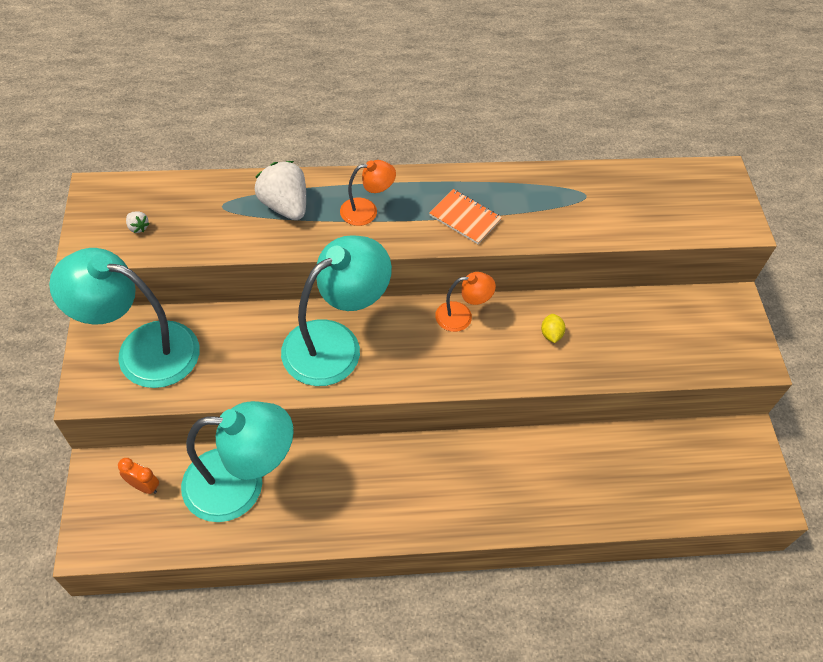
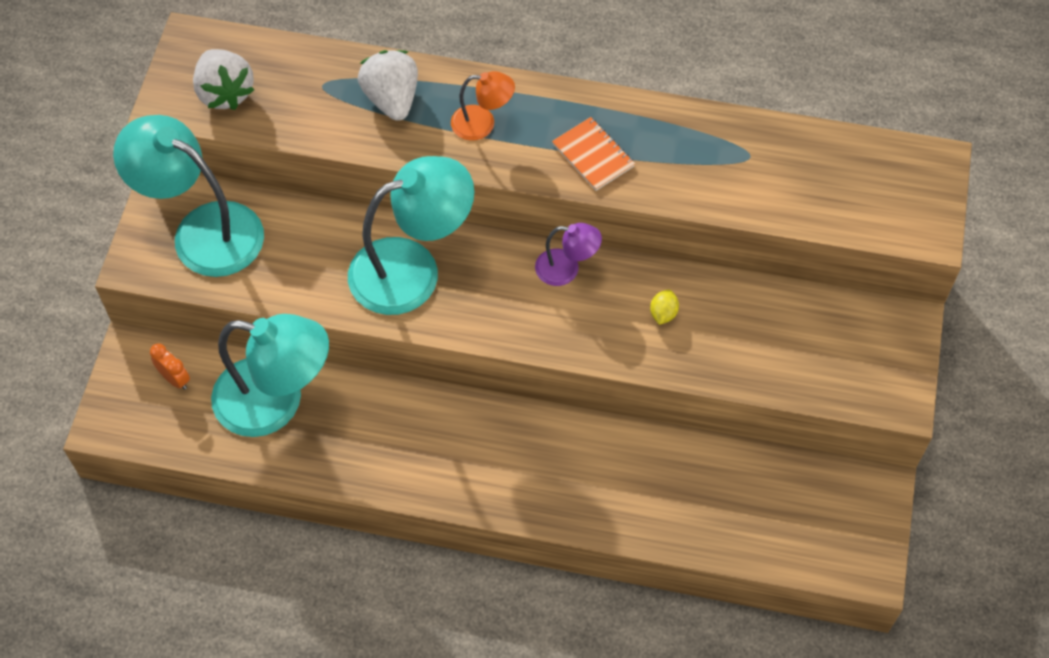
camera: 20 degrees right, 5 degrees up
(138, 227) = (225, 93): white strawberry -> white strawberry, size x2.41
(461, 316) = (566, 269): orange lamp -> purple lamp

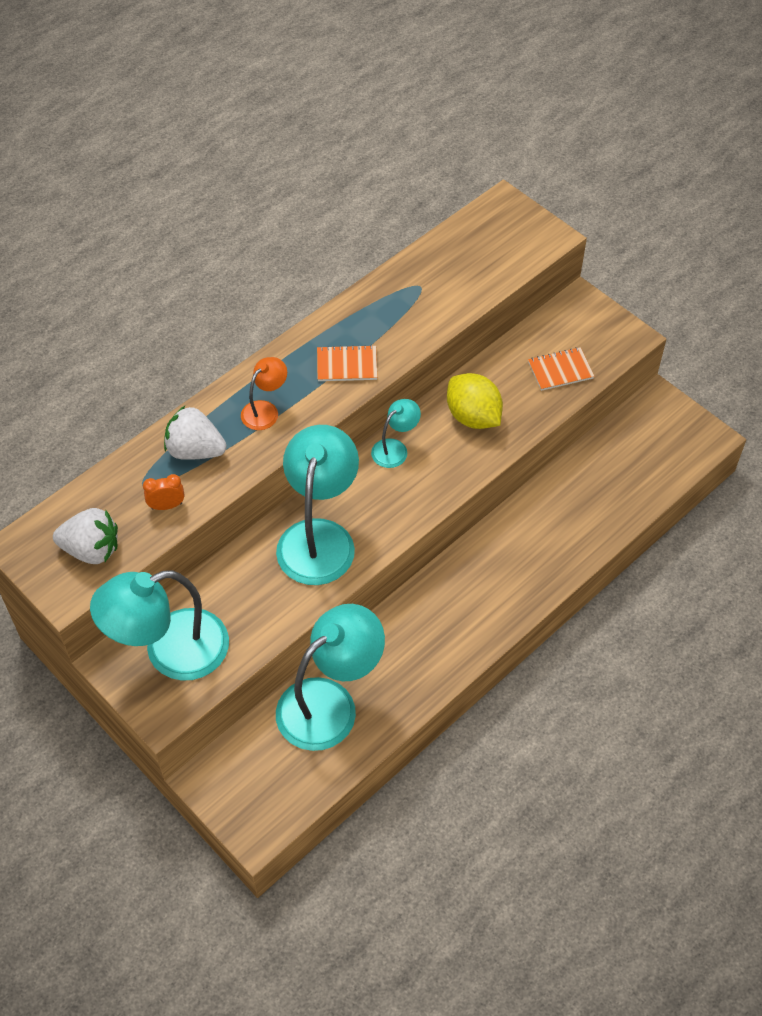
camera: 55 degrees left, 5 degrees down
(175, 379) = (255, 762): orange clock -> orange clock (167, 506)
(566, 269) = (395, 448): purple lamp -> turquoise lamp
(663, 313) = (473, 417): yellow lemon -> yellow lemon, size x2.24
(793, 358) = (560, 370): none -> orange notebook

